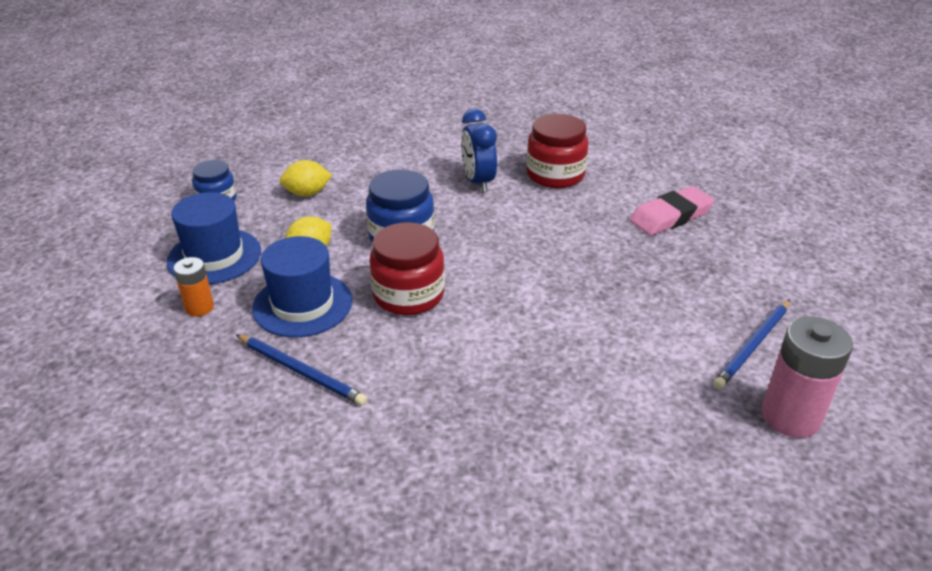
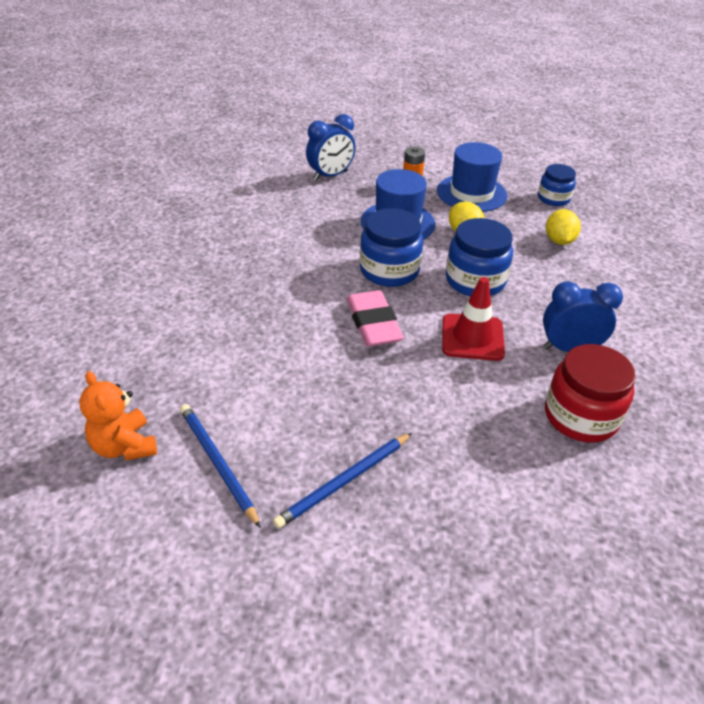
camera: 105 degrees right, 5 degrees up
(181, 393) = (330, 176): none -> blue clock
(301, 372) = (326, 215): blue pencil -> blue pencil (344, 481)
(408, 295) = (389, 270): red jar -> blue jar
(492, 230) = (472, 337): none -> red traffic cone
(671, 216) = (465, 495): pink eraser -> pink eraser (373, 323)
(790, 416) = (124, 446): pink battery -> orange teddy bear

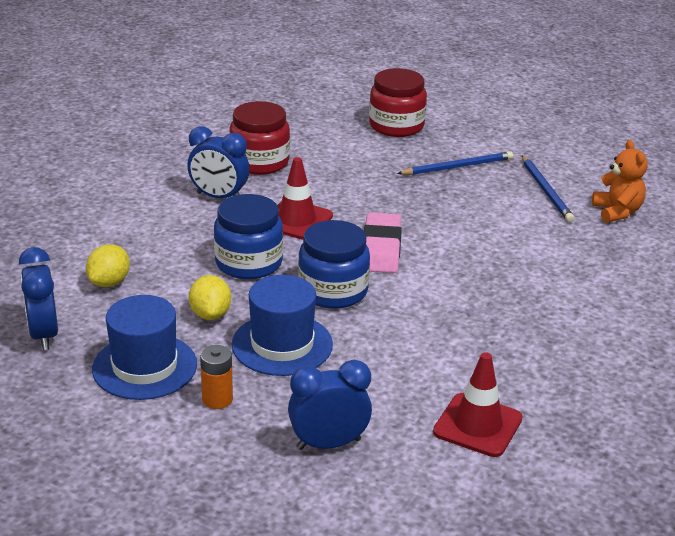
camera: 160 degrees left, 10 degrees down
(244, 200) = (477, 425): none -> red traffic cone
(471, 563) = (396, 126): none -> red jar
(553, 198) = (44, 335): blue jar -> blue clock

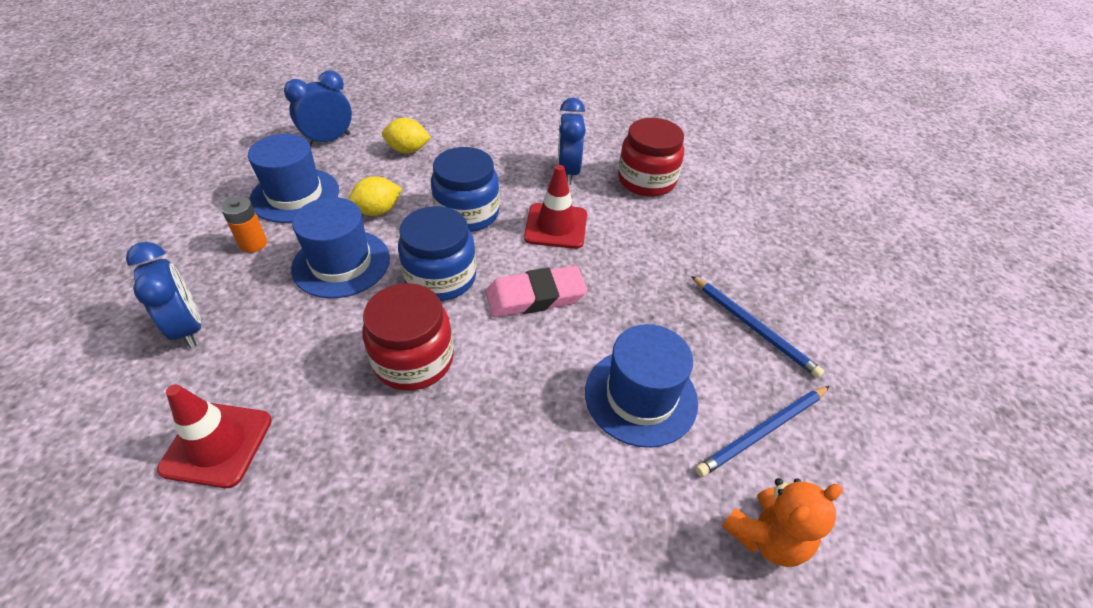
camera: 70 degrees right, 15 degrees up
(396, 126) = (803, 257): red jar -> red jar (413, 359)
(501, 226) = (640, 396): none -> blue hat

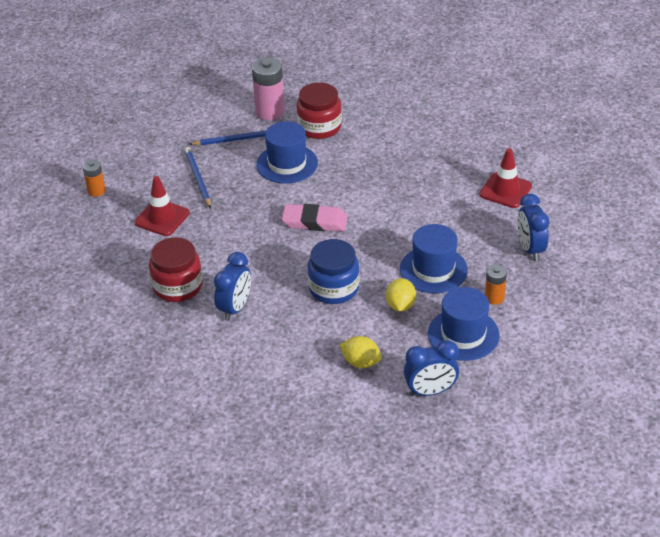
camera: 155 degrees left, 5 degrees down
(378, 211) = (400, 305): yellow lemon -> yellow lemon turned 75 degrees counterclockwise
(413, 359) = (400, 205): red jar -> red jar (319, 127)
(441, 277) = (369, 246): blue jar -> none
(556, 226) = (274, 264): red traffic cone -> red traffic cone (162, 218)
(766, 536) = (270, 111): orange teddy bear -> pink battery
(863, 272) = (96, 191): none -> orange battery

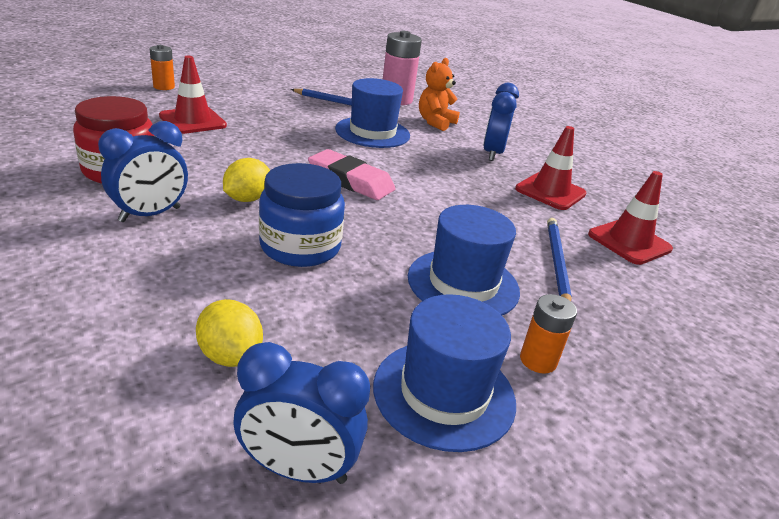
camera: 20 degrees right, 10 degrees down
(198, 178) = (269, 111): blue pencil -> blue pencil (556, 263)
(319, 127) = (435, 122): red jar -> orange teddy bear
(400, 305) = (374, 305): yellow lemon -> yellow lemon (247, 199)
(439, 166) = (550, 191): none -> red traffic cone
(530, 249) = (637, 319): blue clock -> blue clock (492, 153)

